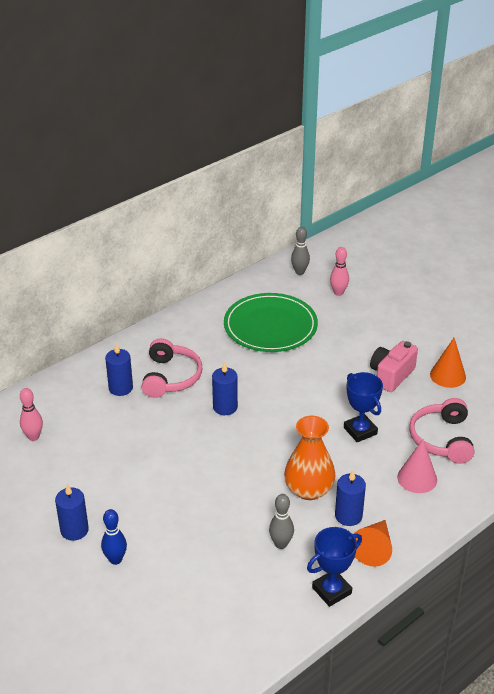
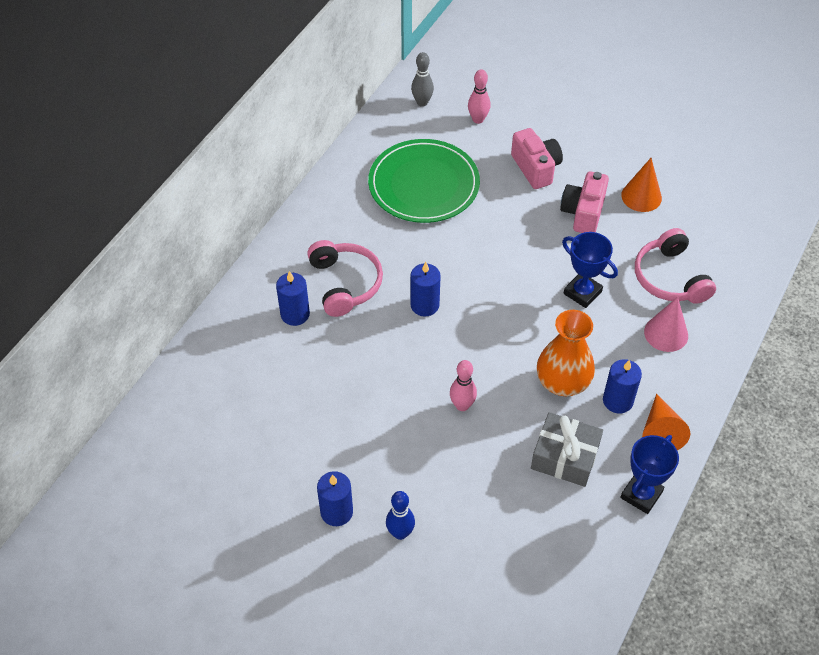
camera: 20 degrees left, 15 degrees up
(33, 437) = (227, 408): pink bowling pin -> pink bowling pin (462, 405)
(281, 544) = (565, 457): grey bowling pin -> grey gift
(368, 336) = (536, 168): none -> pink camera

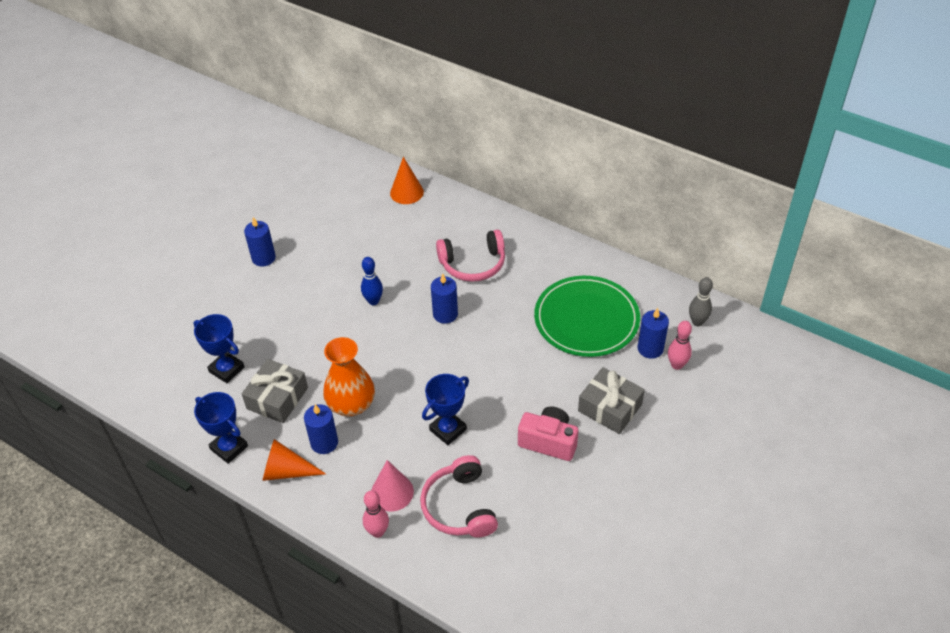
camera: 95 degrees right, 5 degrees down
(295, 314) = (444, 234): blue candle -> blue candle (650, 348)
(400, 533) = (237, 292): blue bowling pin -> blue bowling pin (373, 301)
(462, 405) = (340, 334): pink bowling pin -> pink bowling pin (377, 532)
(529, 520) = (226, 369): none -> blue trophy
(536, 168) = (610, 408): pink camera -> grey gift
(641, 196) = (571, 497): orange cone -> orange cone (406, 192)
(670, 278) = (459, 506): pink headphones -> pink headphones turned 90 degrees counterclockwise

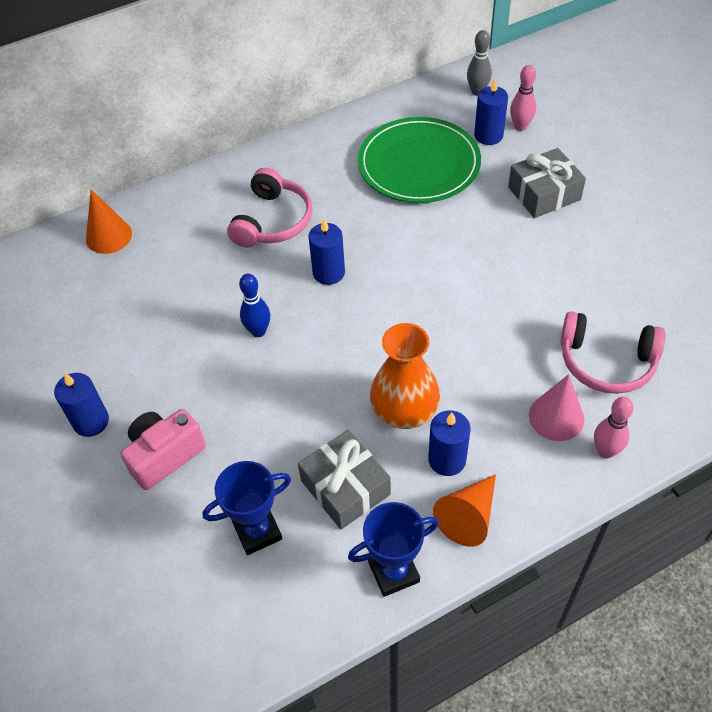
camera: 60 degrees left, 5 degrees up
(448, 430) = (496, 333): blue trophy -> none
(548, 441) = (560, 256): pink camera -> pink camera (164, 455)

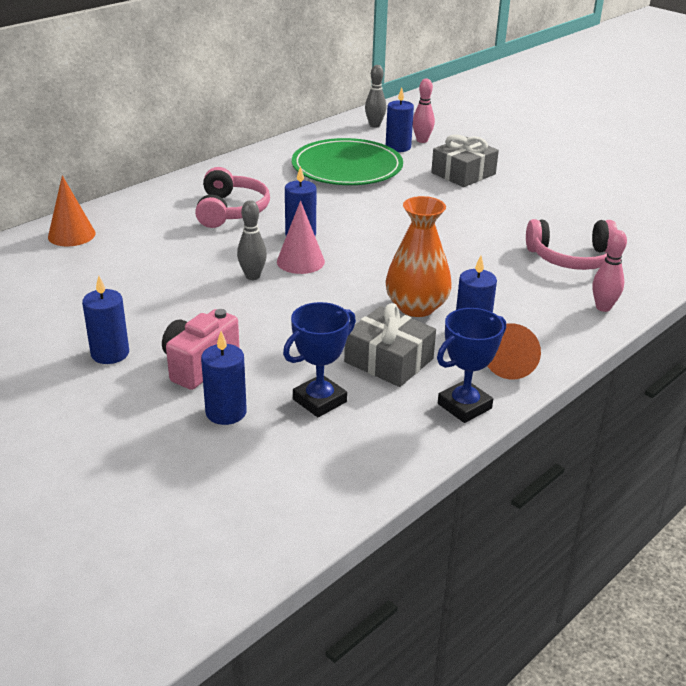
camera: 20 degrees left, 20 degrees down
(167, 528) = (226, 412): none -> blue candle
(258, 331) = (252, 276): blue bowling pin -> grey bowling pin
(556, 417) = (550, 293): pink cone -> pink cone (300, 261)

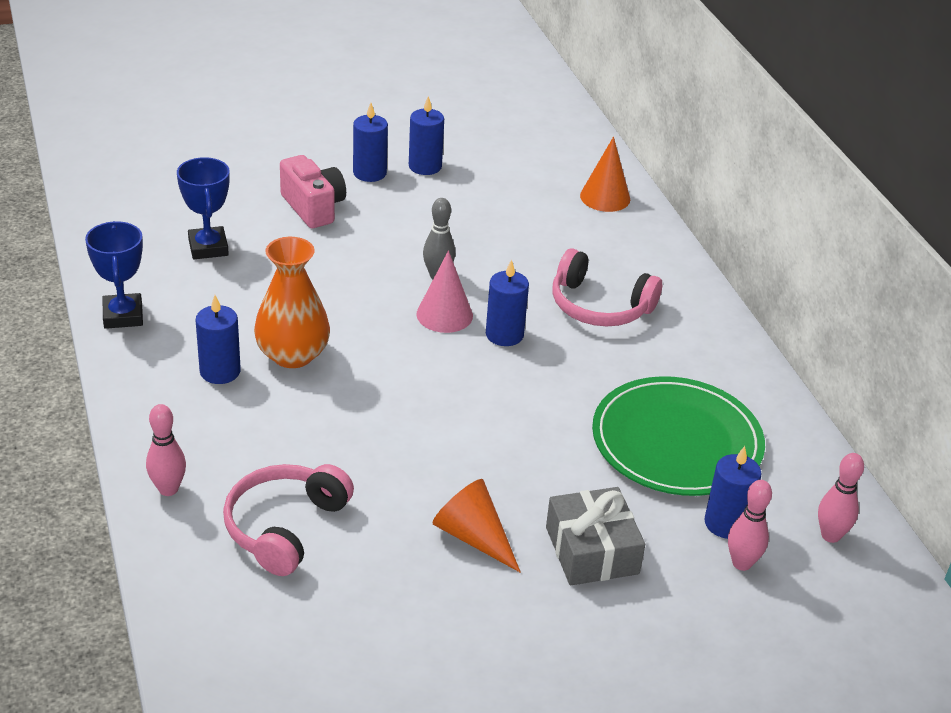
camera: 115 degrees right, 5 degrees up
(226, 412) = (239, 202): blue candle -> blue candle (425, 166)
(374, 125) = (830, 535): grey bowling pin -> pink bowling pin
(388, 360) = (225, 302): grey gift -> none
(511, 361) = (150, 372): orange cone -> orange cone (473, 537)

